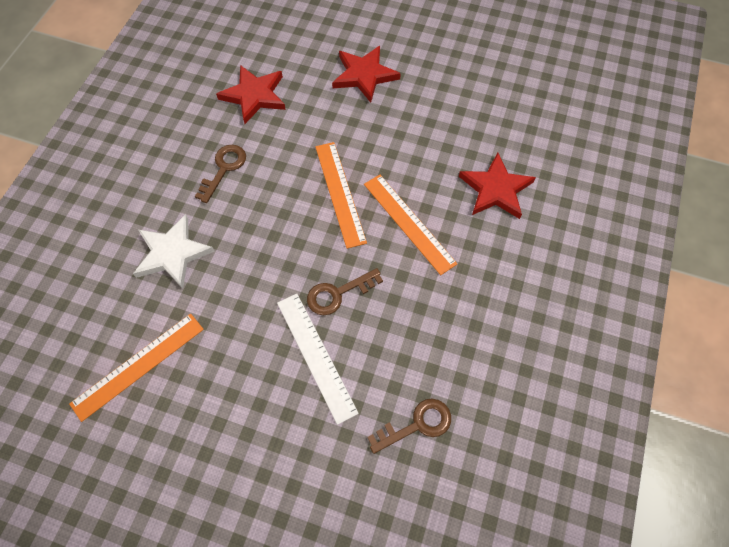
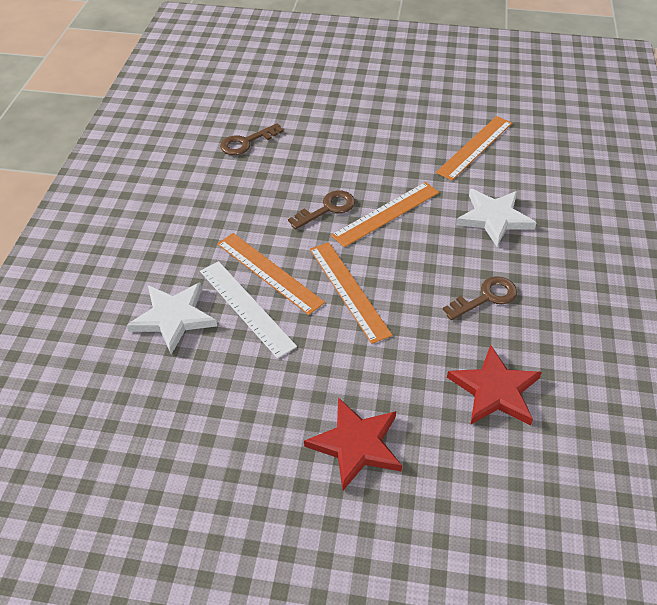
camera: 170 degrees right, 15 degrees down
(224, 169) = (486, 297): brown key -> brown key turned 135 degrees counterclockwise
(279, 277) = (386, 213): none -> orange ruler
(316, 356) = (334, 168): white ruler -> white ruler (246, 308)
(496, 189) = (173, 317): red star -> white star

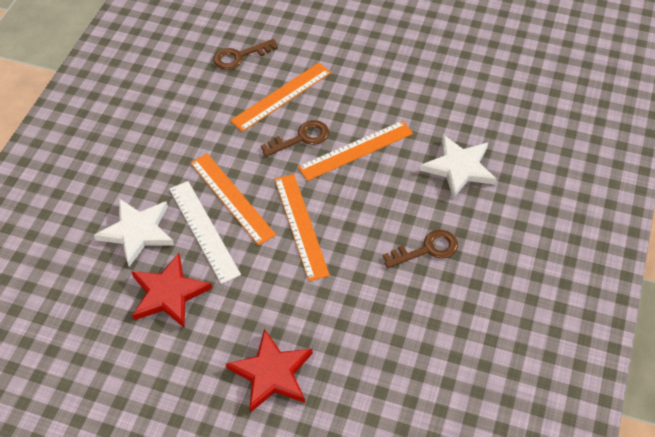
camera: 10 degrees right, 5 degrees up
(475, 147) = (463, 87): orange ruler -> orange ruler (281, 96)
(495, 390) = (408, 341): red star -> red star (168, 293)

